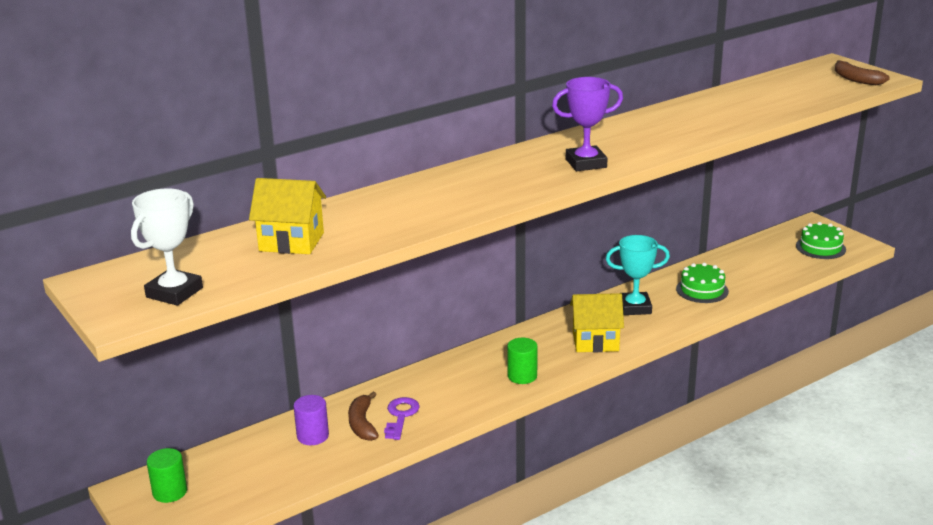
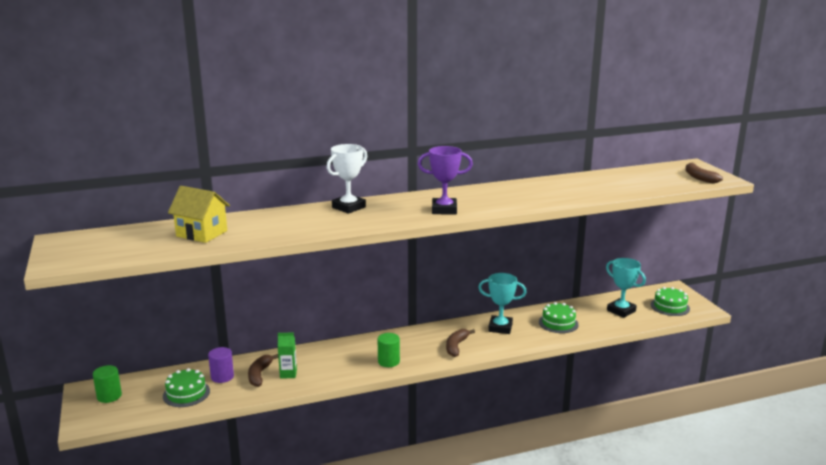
camera: 15 degrees right, 5 degrees down
(174, 292) = (100, 254): white trophy -> white trophy (349, 207)
(278, 468) = (186, 393): none -> green cake
(401, 416) = (288, 374): purple key -> green carton
(595, 341) = (456, 346): yellow house -> brown banana
(767, 262) = (621, 311): none -> turquoise trophy

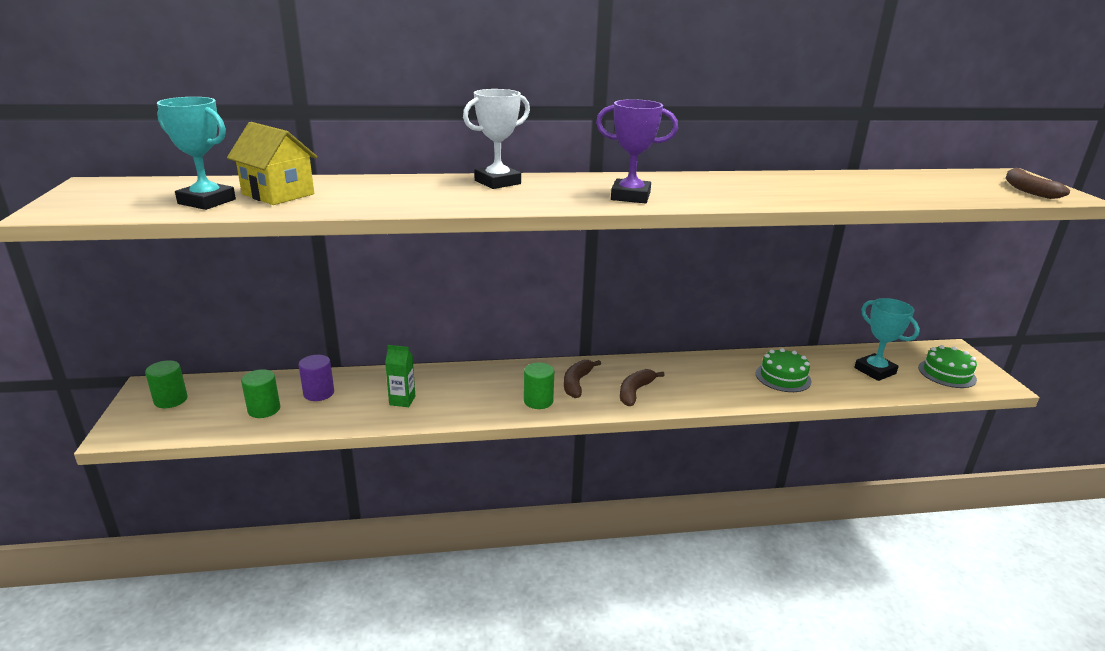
camera: 10 degrees right, 5 degrees up
(186, 393) = (264, 409): green cake -> green cylinder
(259, 375) = (366, 397): brown banana -> brown banana (577, 383)
(500, 328) = (701, 373): turquoise trophy -> turquoise trophy (207, 201)

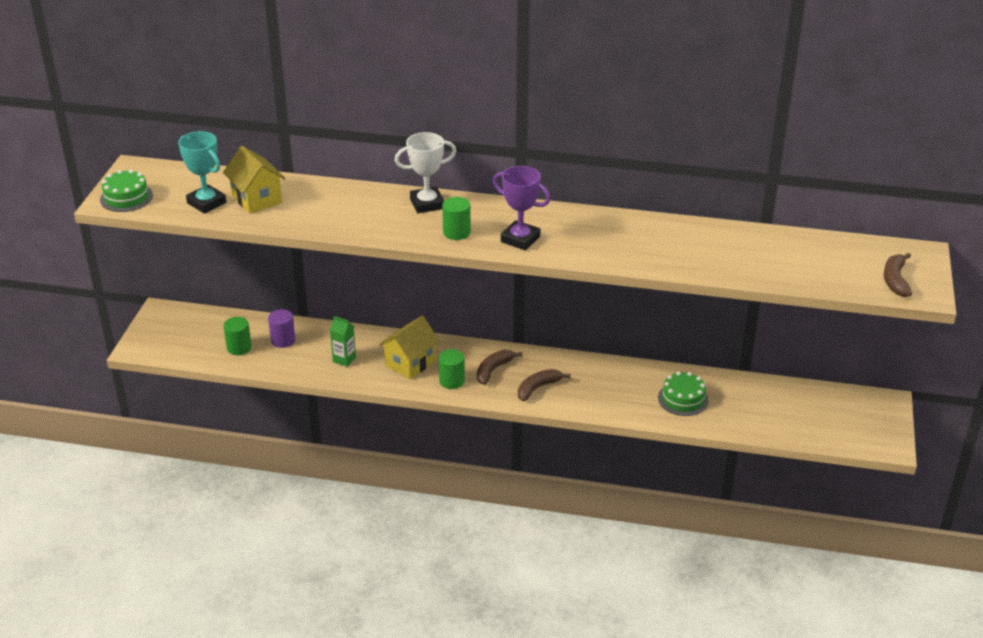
camera: 20 degrees right, 10 degrees up
(171, 400) = (174, 326): green cylinder -> green cylinder (456, 232)
(481, 392) = (410, 363): none -> yellow house
(875, 371) = (778, 409): turquoise trophy -> none
(947, 373) = (848, 425): green cake -> green cake (126, 197)

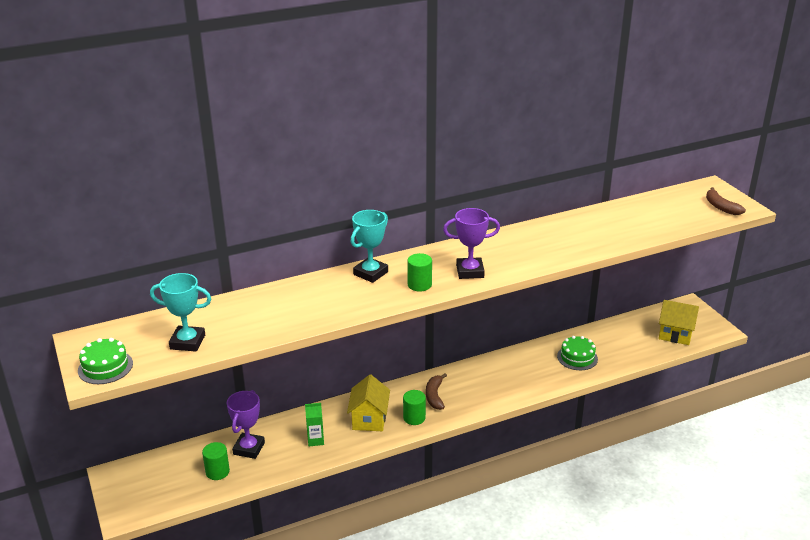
camera: 35 degrees left, 5 degrees down
(257, 199) = (229, 322): yellow house -> yellow house (675, 334)
(283, 340) = (249, 448): purple cylinder -> purple trophy
(427, 204) = (370, 273): white trophy -> turquoise trophy
(538, 388) = (479, 394): brown banana -> none

